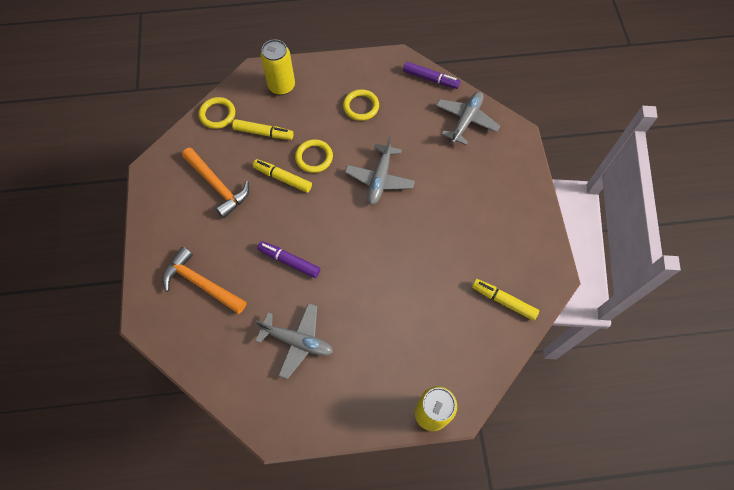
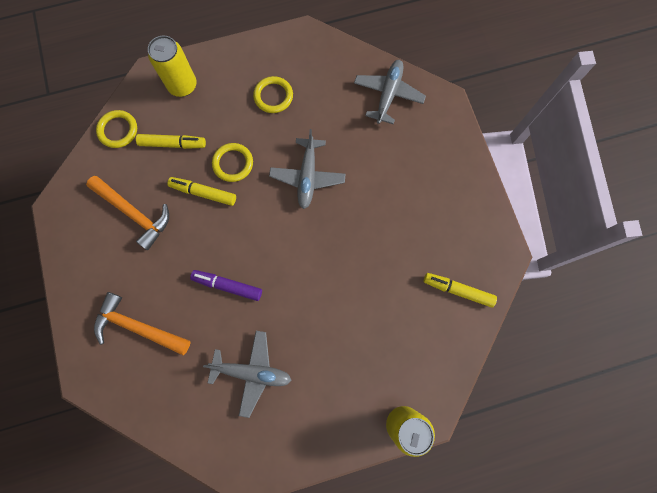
camera: 10 degrees left, 10 degrees up
(430, 79) = (343, 52): purple marker -> none

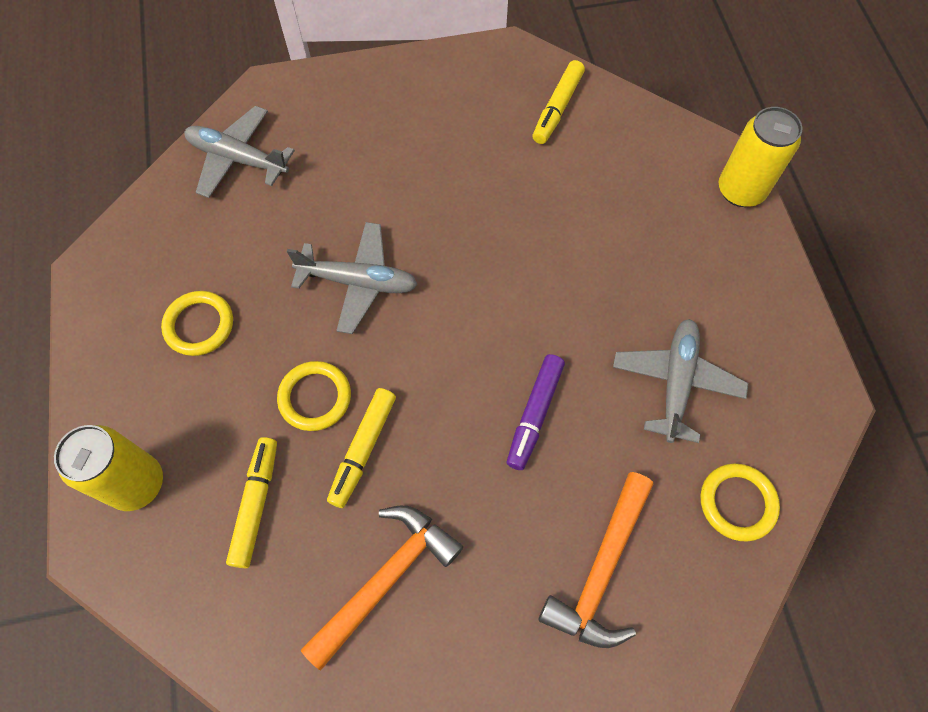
camera: 85 degrees left, 10 degrees down
(118, 130) = (204, 614): yellow ring -> yellow ring (737, 503)

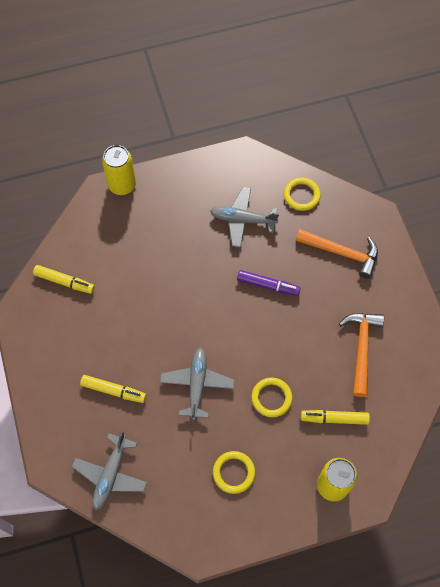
camera: 95 degrees left, 0 degrees up
(363, 449) = (297, 368): yellow marker -> yellow marker (113, 390)
(386, 579) = (361, 349): orange hammer -> orange hammer turned 60 degrees clockwise

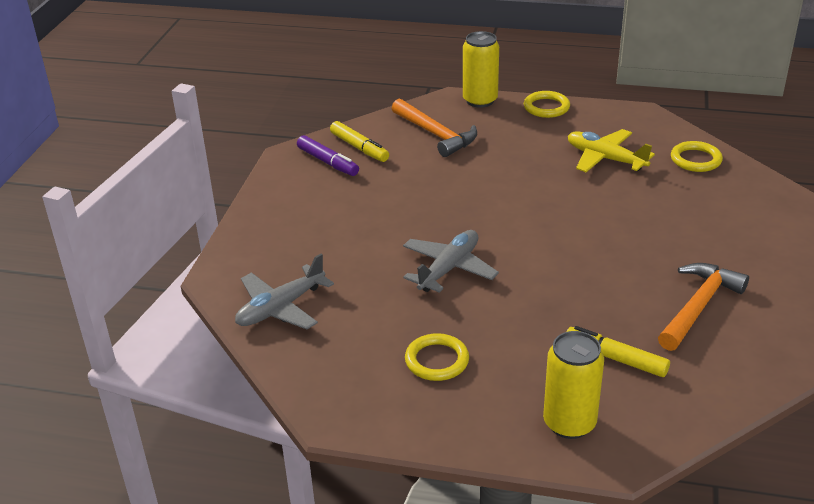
camera: 30 degrees right, 30 degrees down
(113, 390) = (343, 242): yellow marker -> none
(242, 220) = (605, 159): grey plane -> yellow plane
(268, 285) = (601, 216): purple marker -> purple marker (327, 162)
(271, 398) = (538, 311): yellow ring -> yellow ring (546, 107)
(342, 253) = (722, 218): orange hammer -> orange hammer (435, 134)

